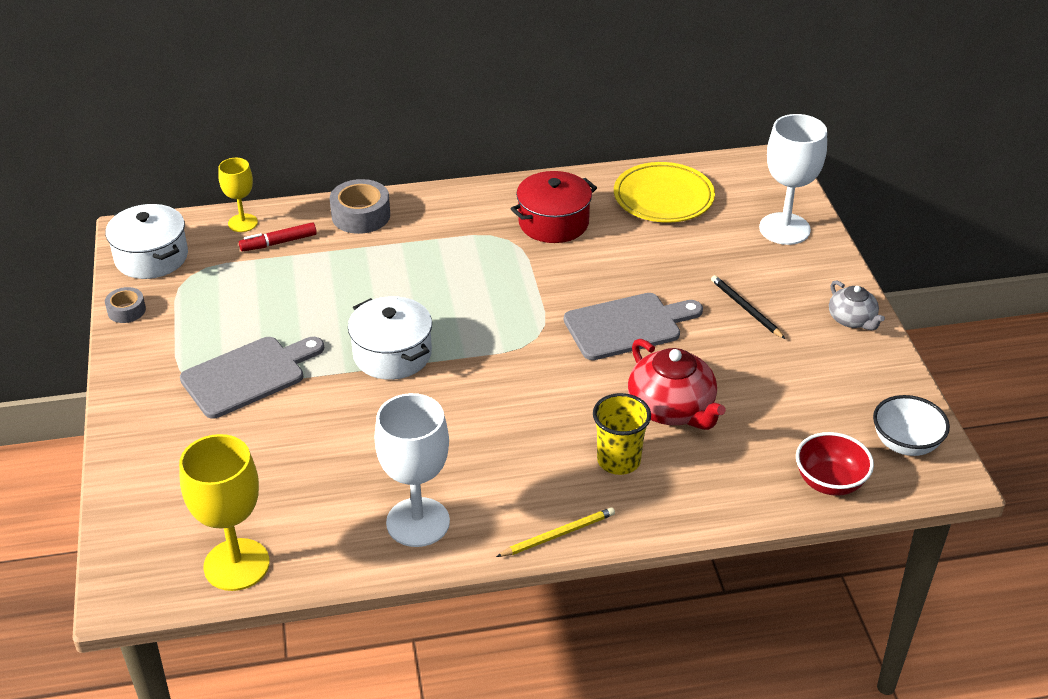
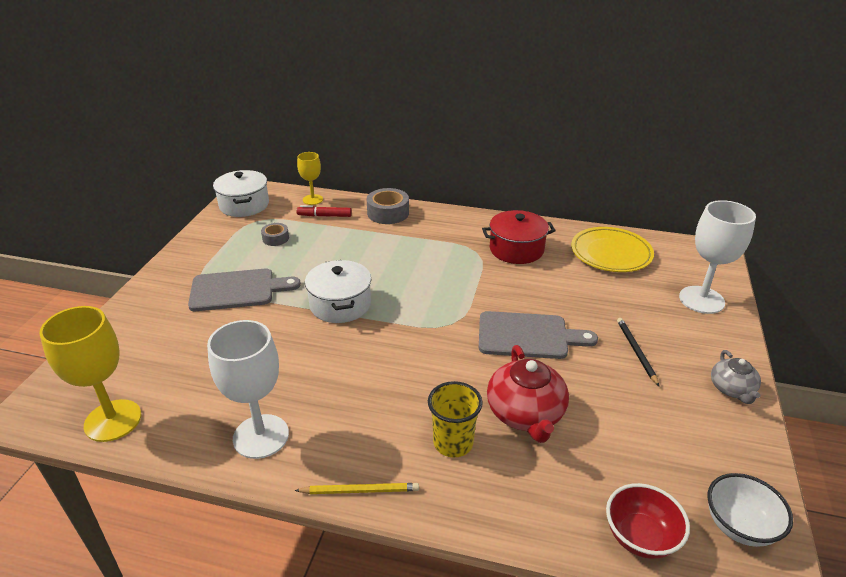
camera: 25 degrees right, 5 degrees down
(126, 310) = (203, 230): grey tape -> grey tape (275, 238)

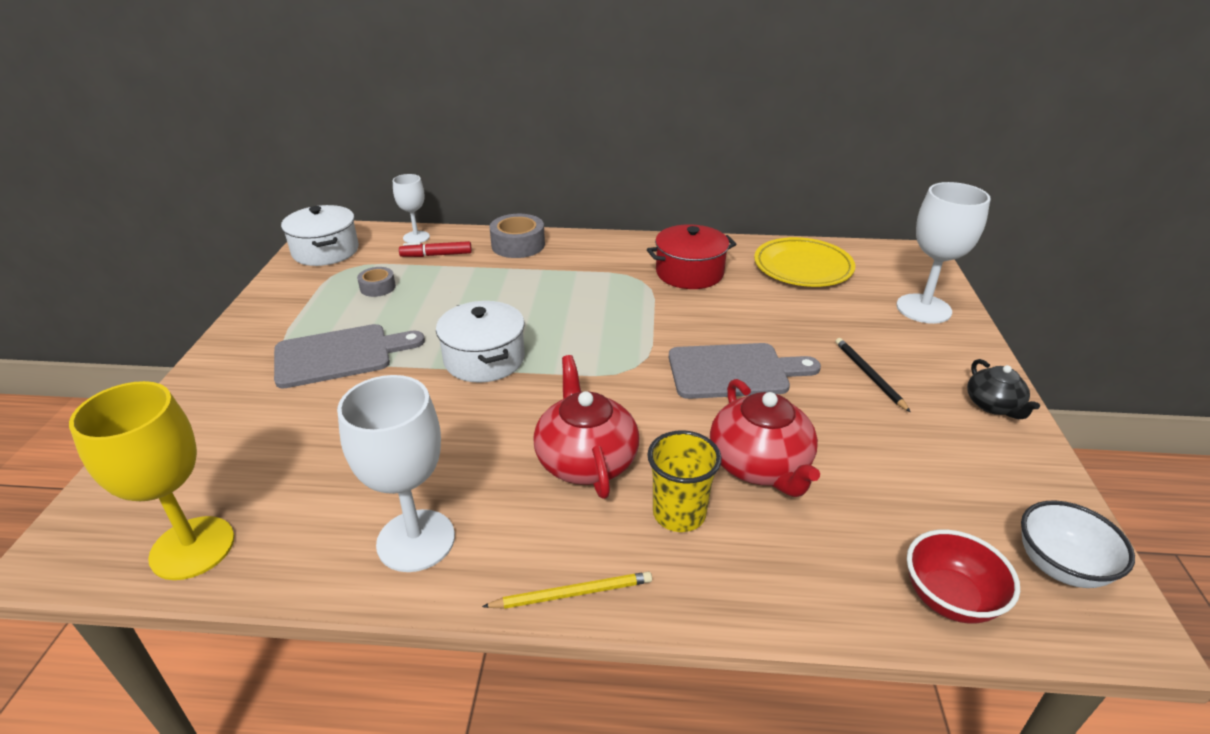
camera: 10 degrees left, 0 degrees up
(312, 199) = (416, 237): yellow goblet -> white goblet
(395, 392) = (586, 460): none -> red teapot
(732, 389) = (993, 405): grey teapot -> black teapot

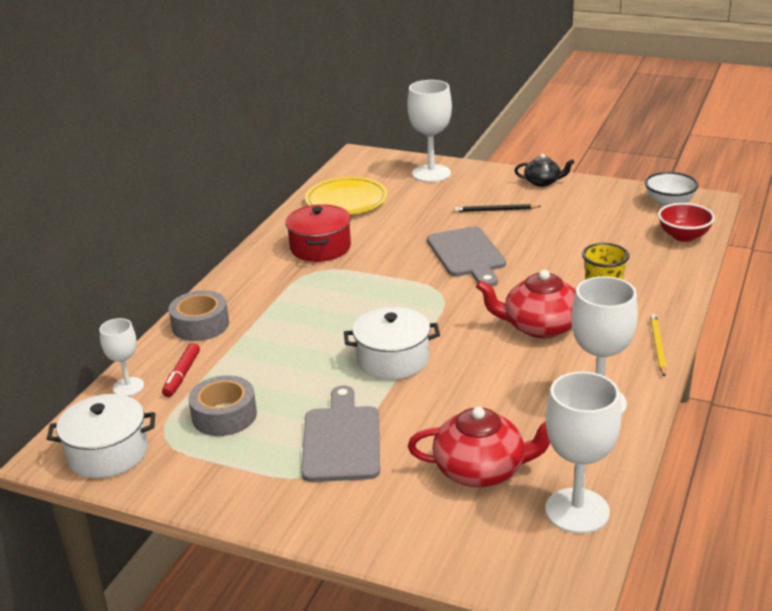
camera: 70 degrees left, 5 degrees down
(192, 548) = (577, 511): yellow goblet -> white goblet
(378, 287) = (224, 415): grey tape -> grey tape, size x1.69
(734, 371) = (467, 255): grey cutting board -> grey cutting board turned 150 degrees clockwise
(760, 465) = (568, 265): red teapot -> red teapot (481, 470)

